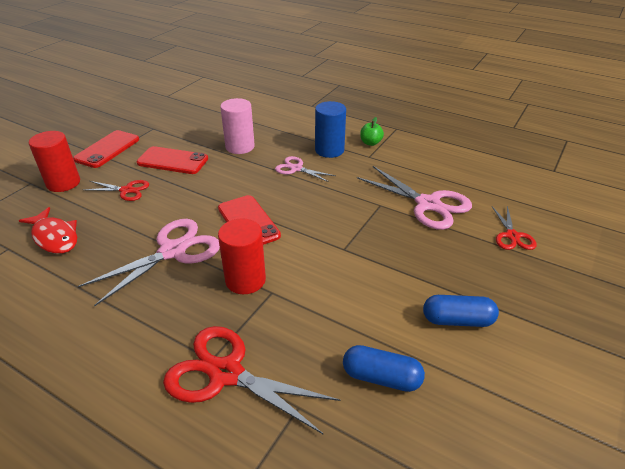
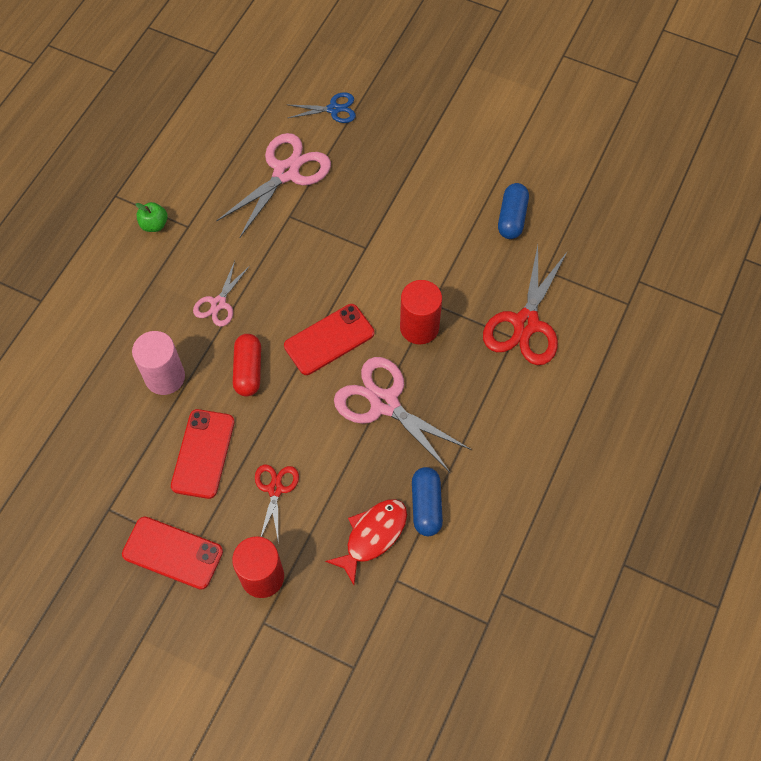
camera: 95 degrees left, 25 degrees up
(233, 180) = (248, 370): none -> red capsule
(329, 150) = (173, 270): blue cylinder -> none
(457, 320) = (447, 164): blue capsule -> blue capsule (426, 506)
(512, 236) = (333, 109): red scissors -> blue scissors

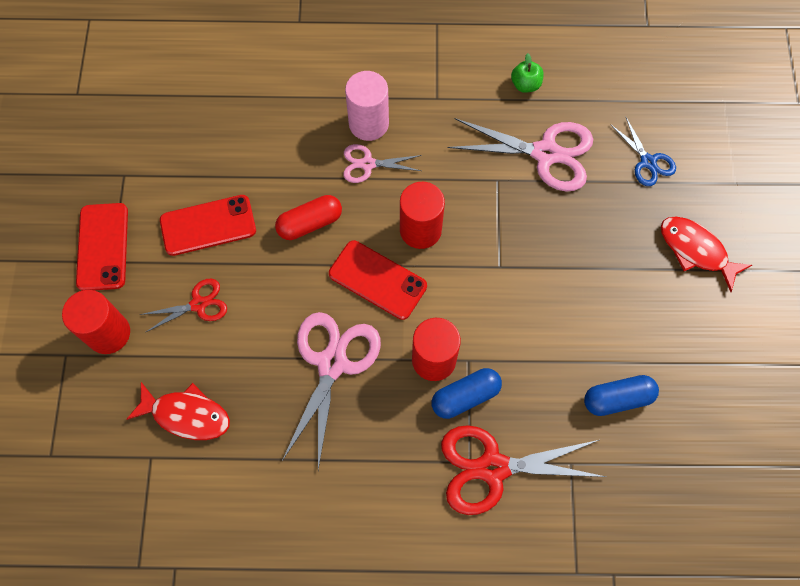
camera: 65 degrees right, 5 degrees up
(154, 224) = (423, 70): green apple -> green apple (525, 84)
(165, 377) = (270, 156): pink cylinder -> pink cylinder (368, 123)
(302, 289) = (420, 230): none -> red cylinder
(423, 114) = (696, 250): none -> red fish
(426, 506) = (239, 452): blue capsule -> blue capsule (465, 396)

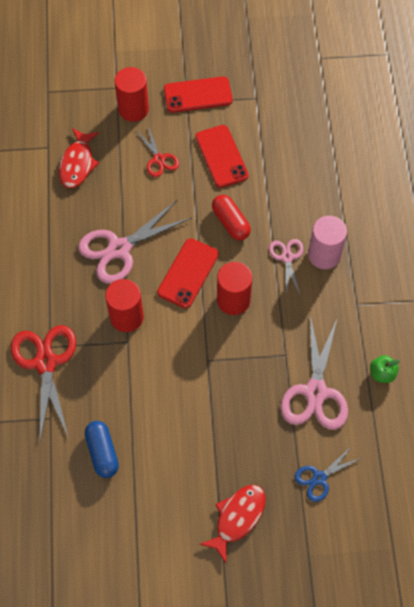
camera: 85 degrees right, 5 degrees down
(332, 363) = (119, 249): pink scissors -> pink scissors turned 135 degrees clockwise
(465, 396) = (99, 341): blue capsule -> none

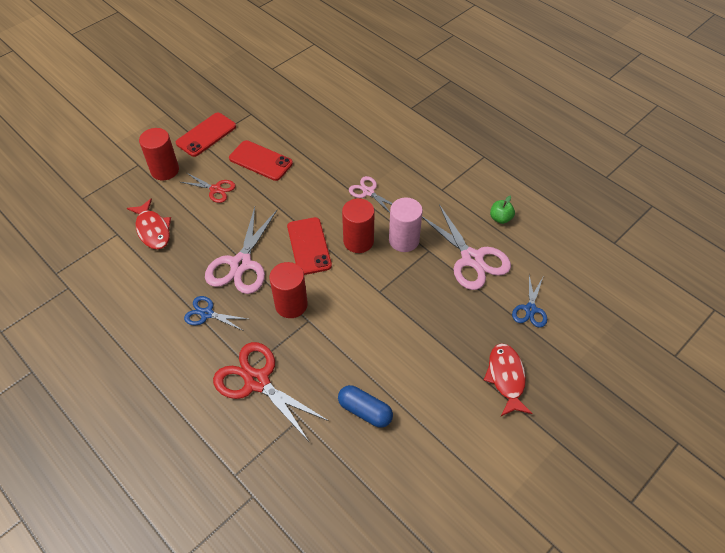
camera: 40 degrees left, 10 degrees down
(57, 275) = (207, 314): none -> blue scissors
(230, 222) = (308, 196): red capsule -> none
(324, 255) = (391, 175): pink cylinder -> pink cylinder (404, 240)

